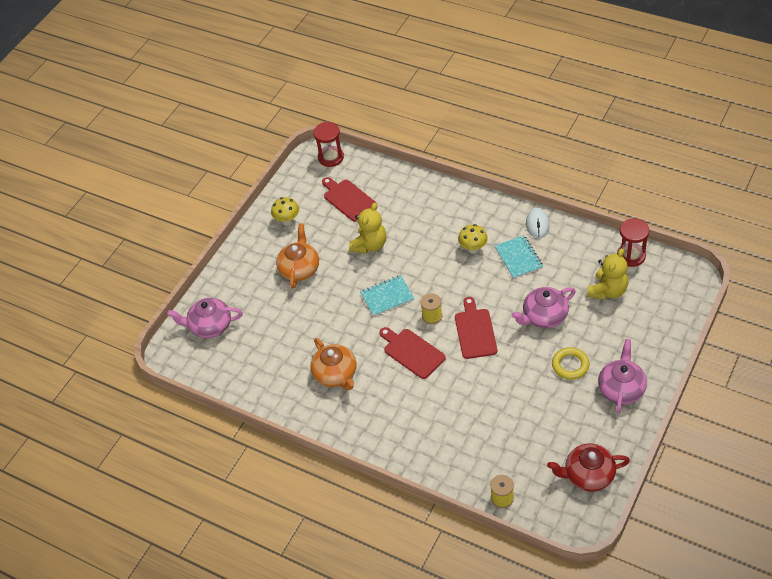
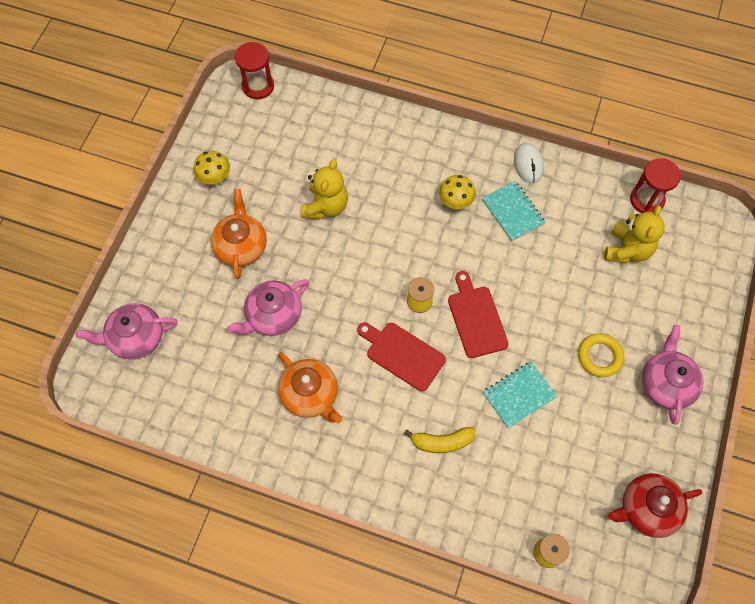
camera: 15 degrees left, 15 degrees up
(348, 199) = (289, 143): red cutting board -> none
(387, 297) = (359, 278): turquoise notebook -> turquoise notebook (519, 395)
(432, 415) = (442, 442): none -> yellow banana
(544, 316) = (557, 291): pink teapot -> pink teapot (273, 315)

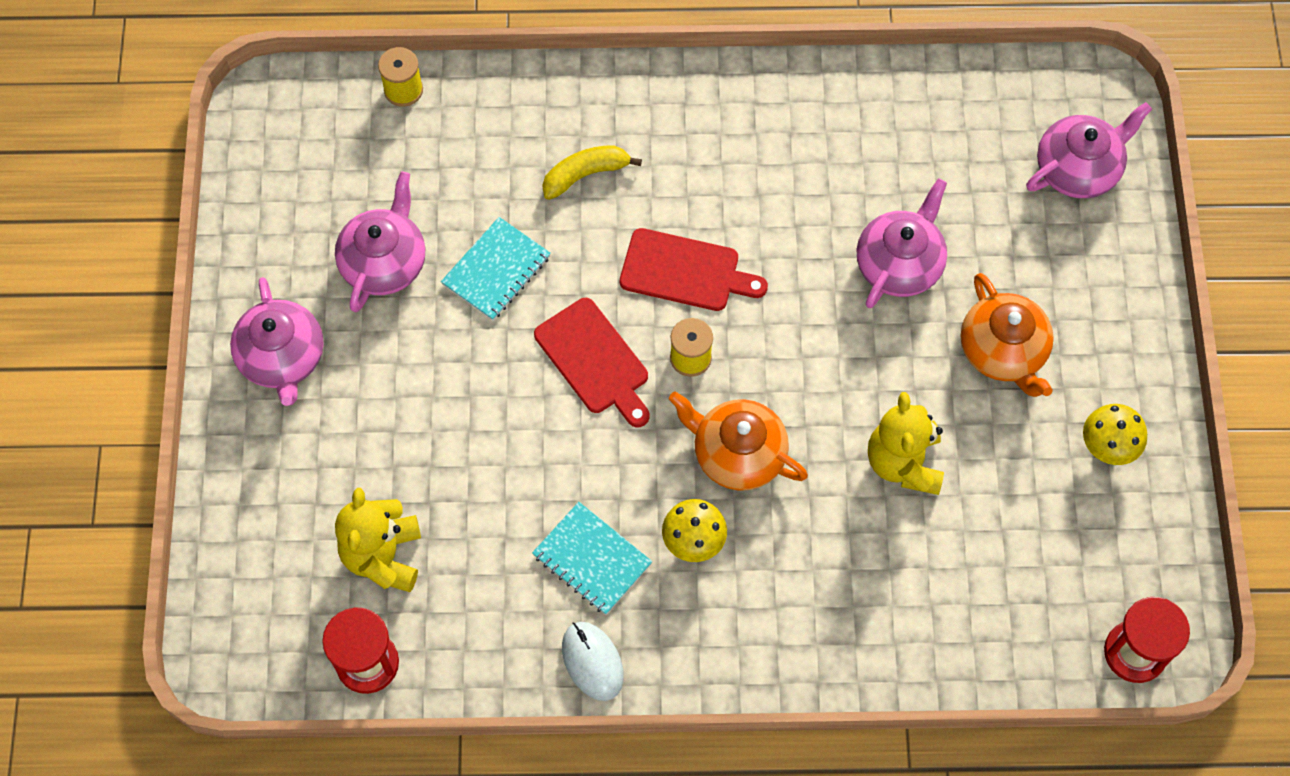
camera: 160 degrees right, 0 degrees up
(310, 394) = (793, 175): orange teapot -> orange teapot (737, 453)
(589, 425) = (384, 262): none -> pink teapot
(599, 356) = (390, 365): yellow ring -> none
(646, 508) = (282, 182): red teapot -> none

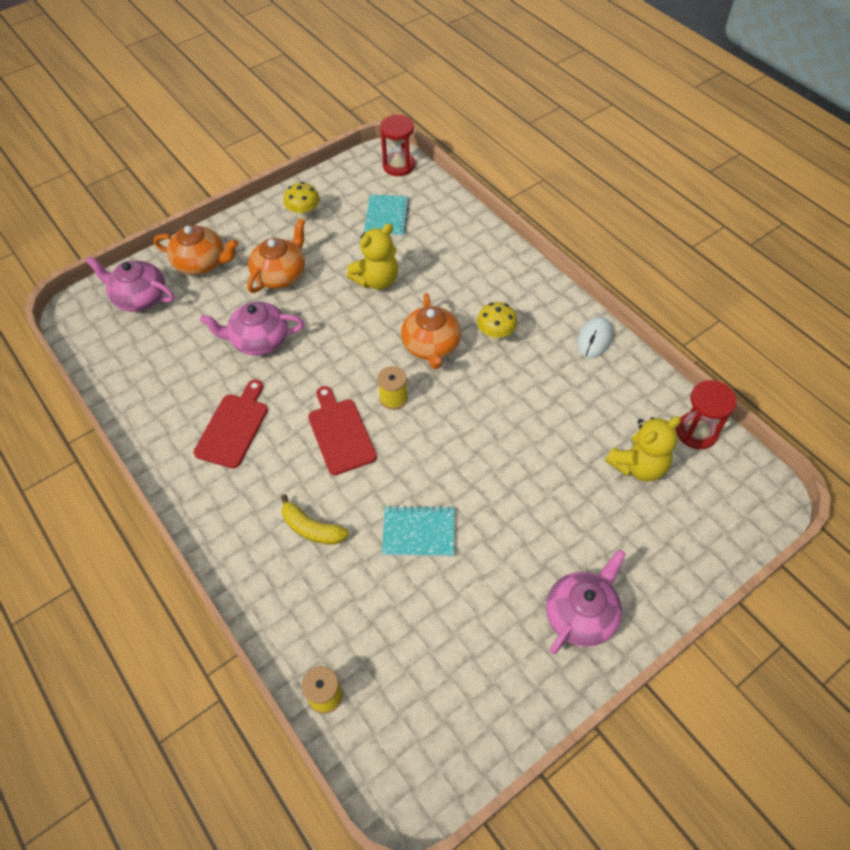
camera: 125 degrees left, 10 degrees down
(384, 262) = (466, 603): pink teapot -> none
(592, 559) = (545, 371): turquoise notebook -> turquoise notebook (386, 217)
(594, 361) = (434, 441): red cutting board -> red cutting board (234, 427)
(1096, 268) = (201, 263): none -> orange teapot

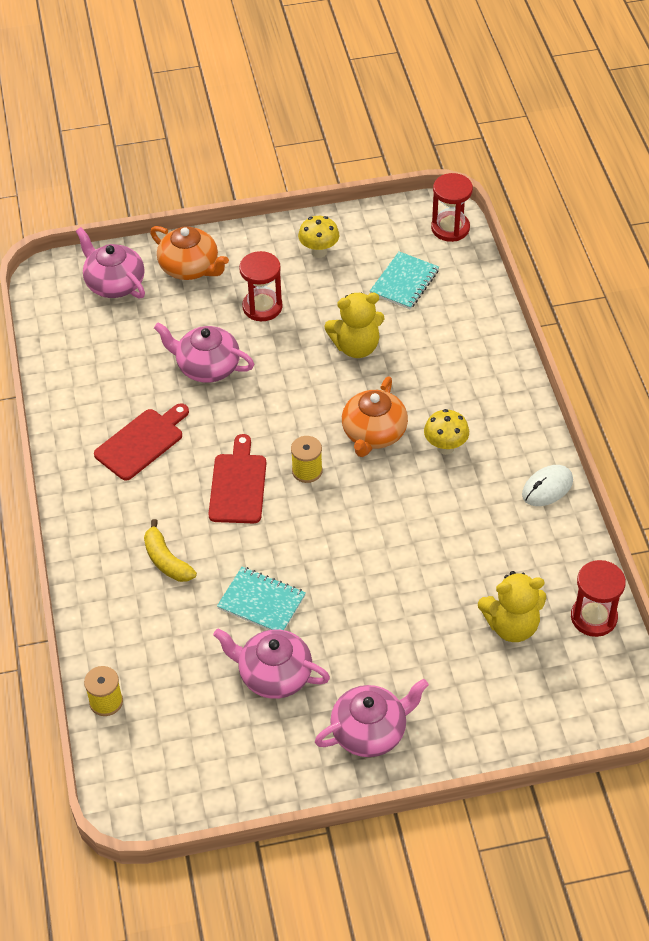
camera: 25 degrees right, 5 degrees down
(280, 274) = (262, 307): orange teapot -> red hourglass
(467, 597) = (274, 675): none -> pink teapot

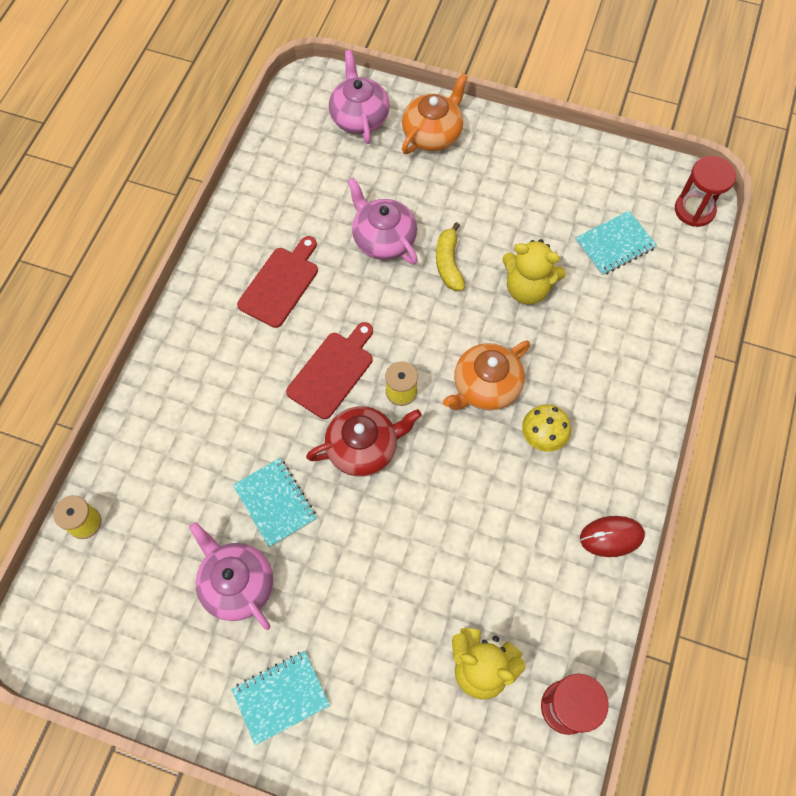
camera: 30 degrees right, 15 degrees up
(142, 442) = (281, 284): red cutting board -> red cutting board turned 45 degrees counterclockwise
(166, 560) = (224, 412): yellow banana -> yellow banana (448, 263)
(190, 268) = (433, 133): orange teapot -> orange teapot turned 120 degrees counterclockwise
(262, 307) = (470, 204): red hourglass -> none
(306, 526) = (363, 447): none -> red teapot
(319, 252) = (556, 174): yellow mushroom -> none
(370, 731) = (281, 697): pink teapot -> turquoise notebook
(547, 488) = (611, 537): white mouse -> red mouse

